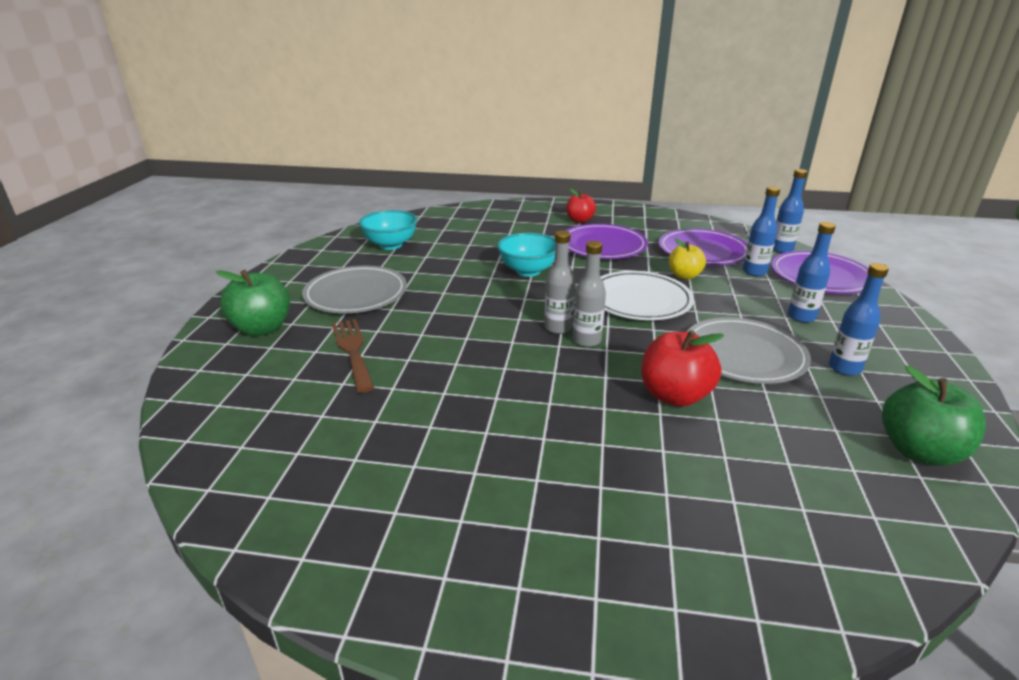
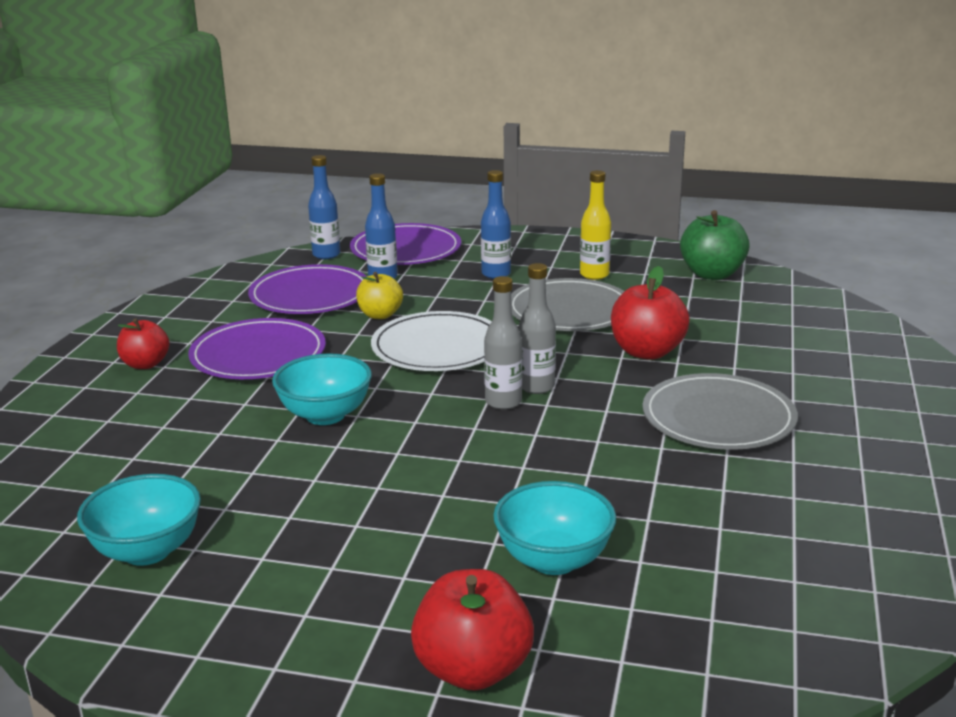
camera: 85 degrees left, 5 degrees down
(262, 328) = (473, 670): green apple -> red apple
(353, 351) = (554, 560): brown fork -> turquoise bowl
(356, 294) = (358, 575): grey plate -> grey plate (718, 418)
(844, 368) = (594, 275): blue bottle -> yellow bottle

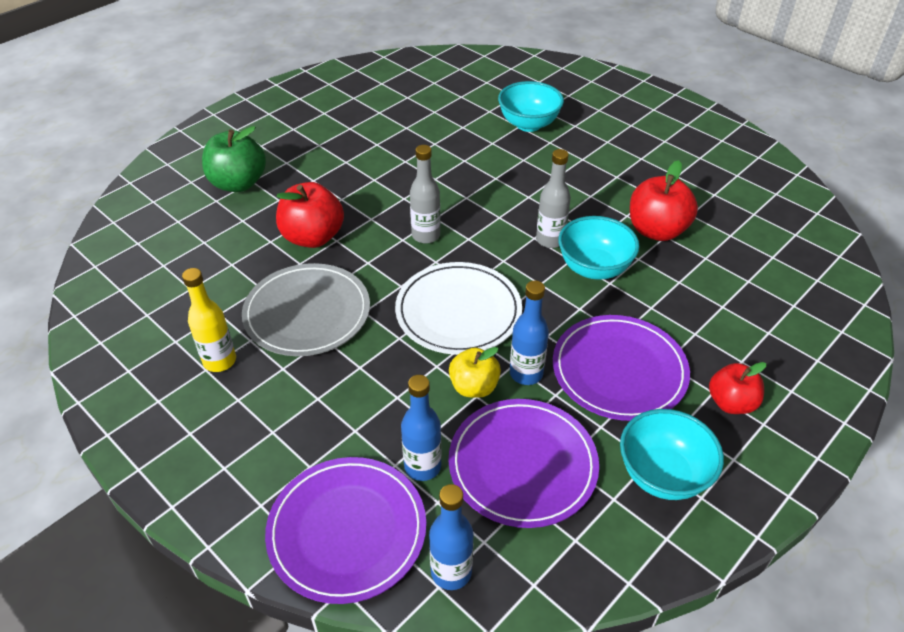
camera: 150 degrees left, 20 degrees up
(147, 551) = (742, 202): turquoise bowl -> turquoise bowl (662, 475)
(473, 670) = (601, 97): red apple -> red apple (656, 230)
(496, 274) = (304, 411): blue bottle -> blue bottle (526, 373)
(503, 402) = (461, 230): grey bottle -> grey bottle (550, 240)
(712, 274) = (127, 310): green apple -> green apple (238, 183)
(718, 418) = (347, 166): grey plate -> none

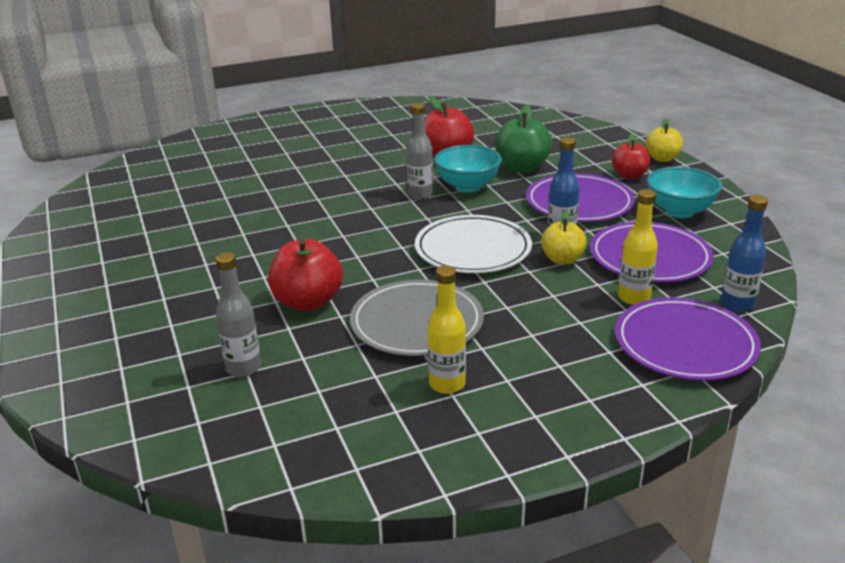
camera: 65 degrees left, 15 degrees down
(238, 183) = (165, 334): green apple -> green apple (522, 167)
(422, 466) = (634, 297): blue bottle -> yellow bottle
(426, 235) = (363, 244): grey bottle -> grey bottle (243, 368)
(528, 124) = (260, 169): turquoise bowl -> none
(814, 428) = (662, 159): none -> yellow apple

